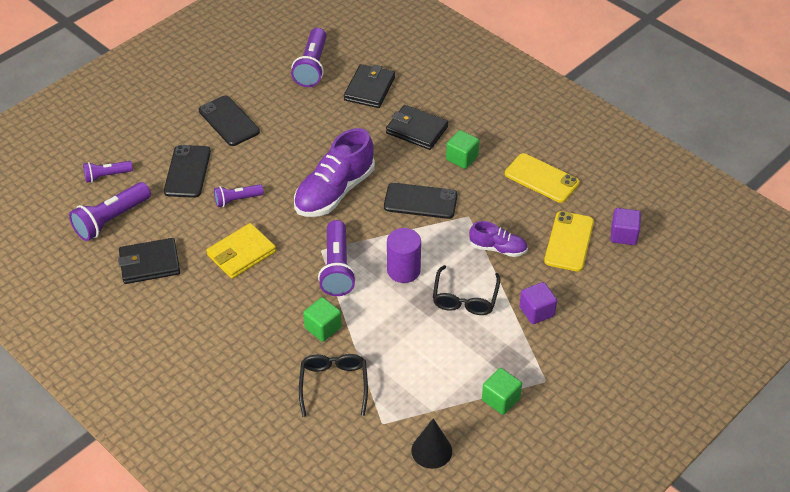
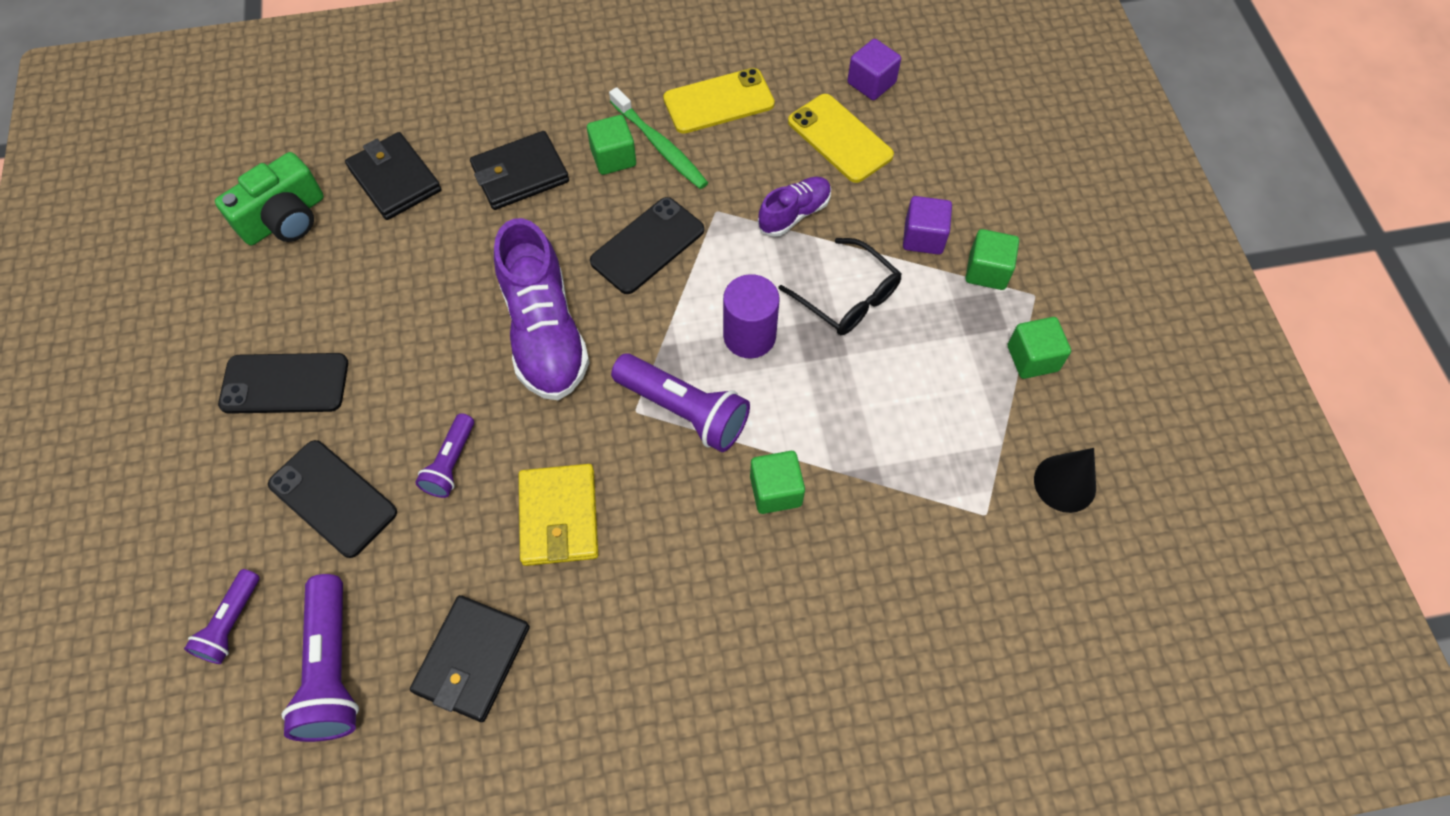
camera: 55 degrees left, 15 degrees up
(312, 67) = (285, 218): purple flashlight -> green camera
(334, 385) = (884, 536): black glasses -> none
(488, 171) = (660, 146): none -> green toothbrush
(541, 351) = (987, 271): none -> green cube

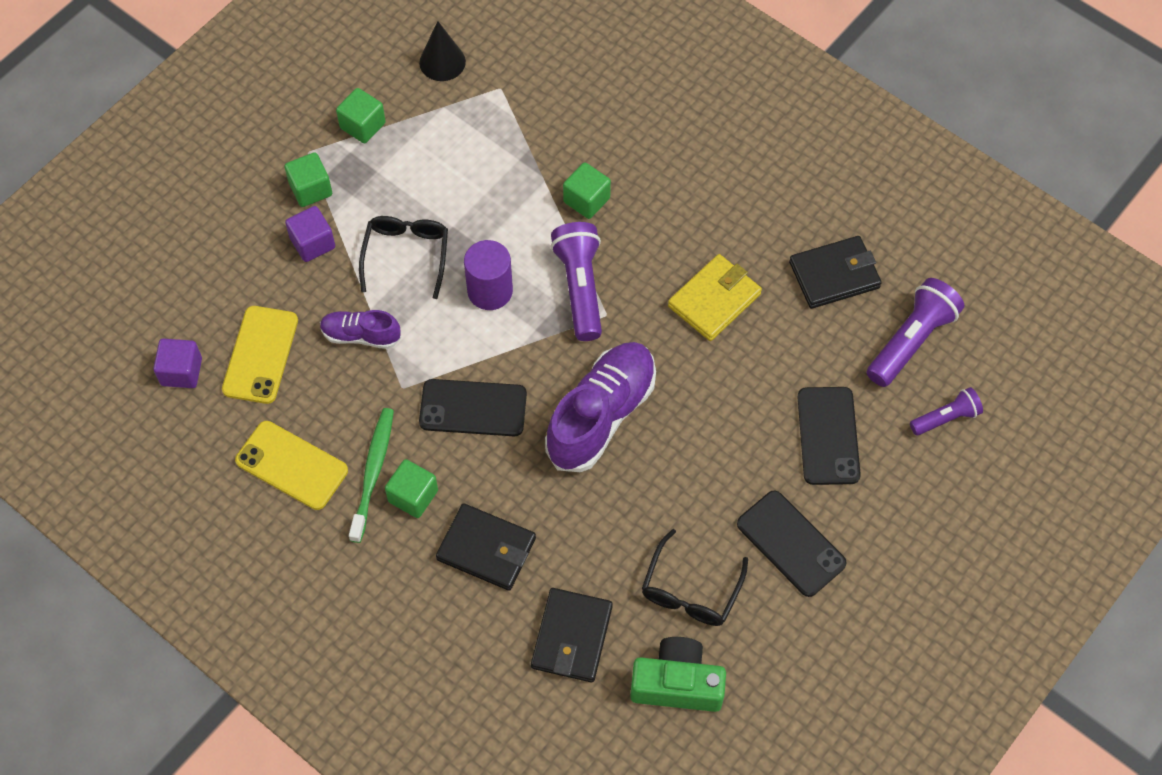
camera: 130 degrees left, 0 degrees up
(336, 282) = (691, 589): none -> black glasses
(451, 463) = (741, 389): purple flashlight -> none

